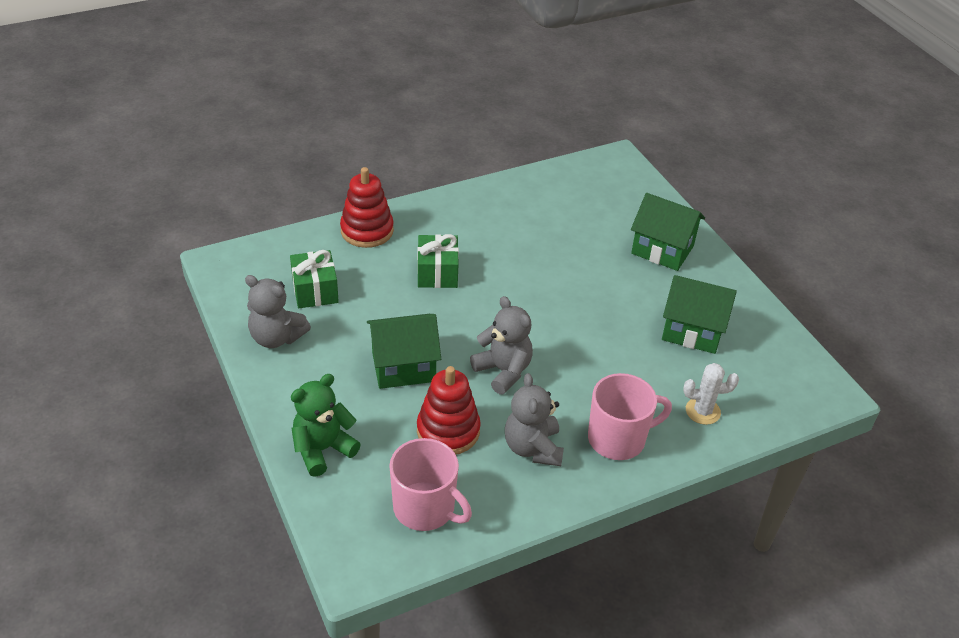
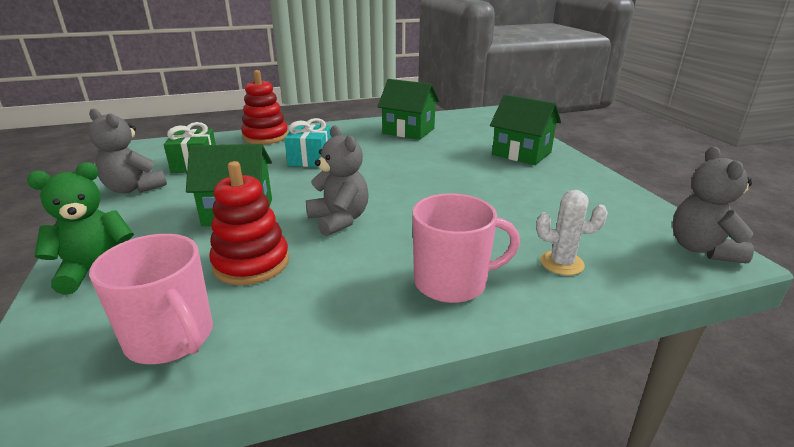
camera: 10 degrees right, 15 degrees down
(437, 273) = (310, 159): green gift -> turquoise gift
(533, 448) = (343, 284): grey teddy bear -> grey teddy bear (701, 249)
(692, 331) = (549, 201): green house -> green house (408, 131)

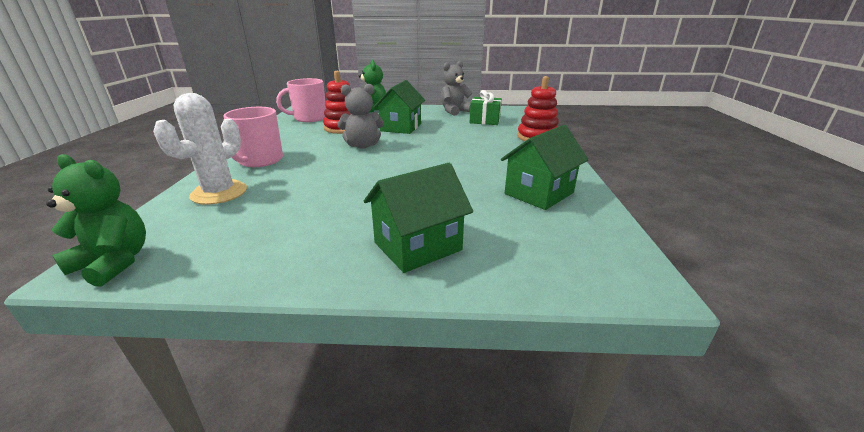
camera: 110 degrees right, 0 degrees up
(310, 159) = (475, 146): turquoise gift -> none
(561, 263) = (219, 193): white cactus -> white cactus, size x1.61
(701, 249) = (114, 263): grey teddy bear -> green teddy bear

